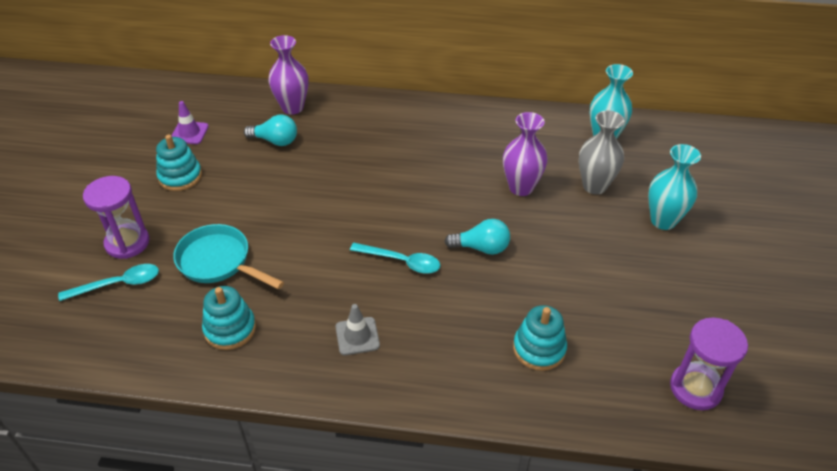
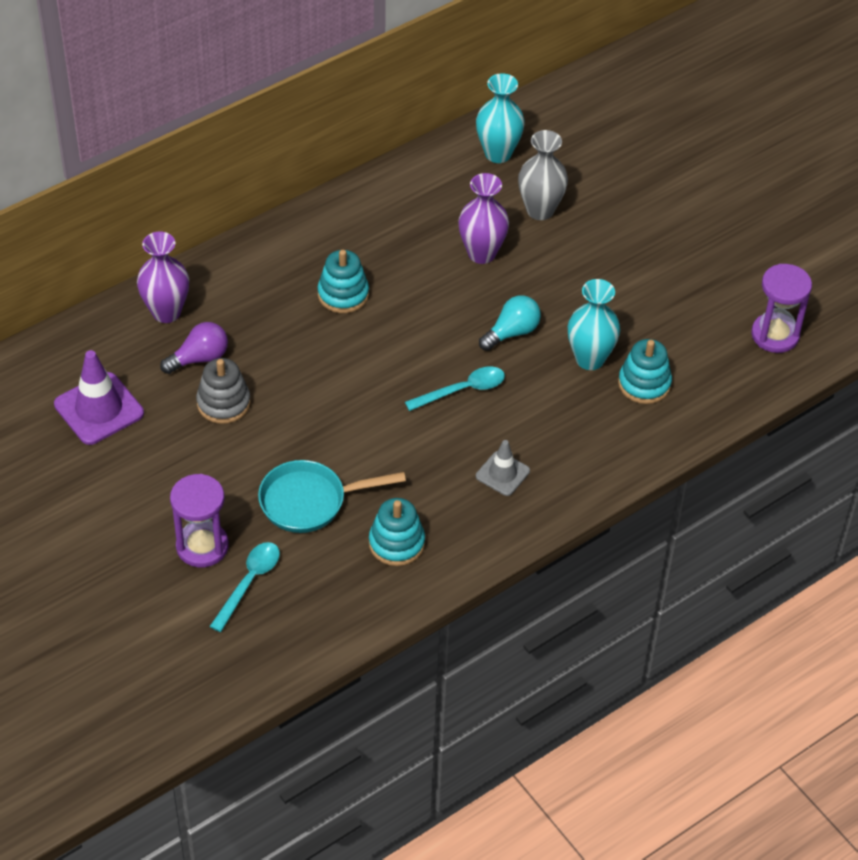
camera: 45 degrees left, 5 degrees up
(180, 176) = (157, 456): turquoise stacking toy -> turquoise stacking toy (343, 294)
(189, 133) = (99, 409): purple traffic cone -> purple traffic cone, size x1.68
(253, 172) = (223, 403): none -> grey stacking toy
(275, 141) = (199, 358): turquoise light bulb -> purple light bulb
(663, 221) = (626, 208): turquoise vase -> turquoise vase (590, 359)

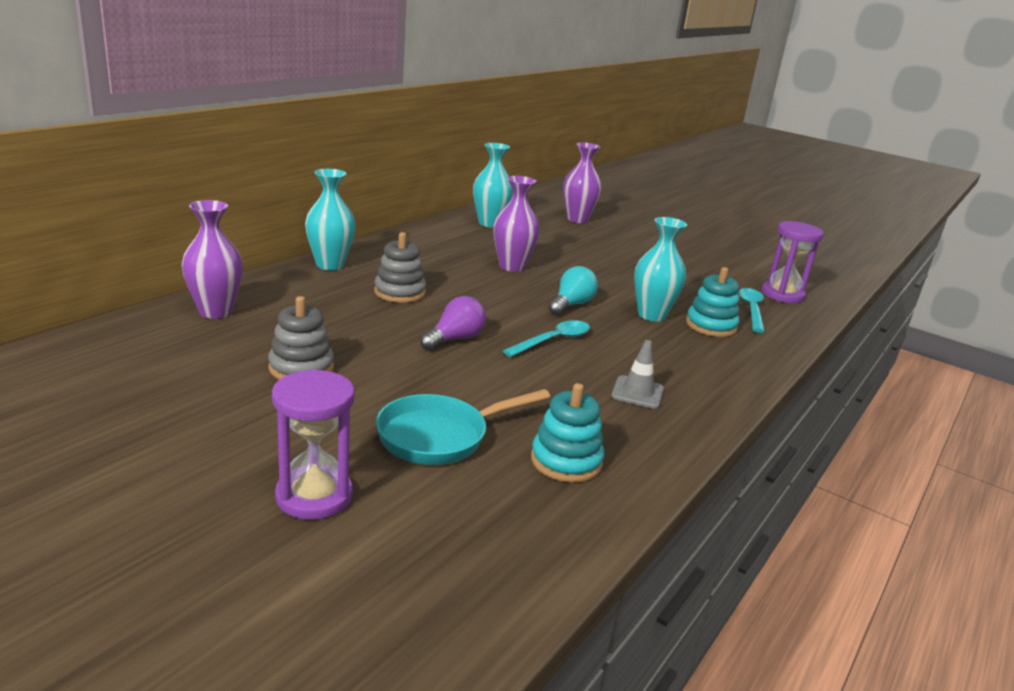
camera: 20 degrees left, 25 degrees down
(99, 409) = (141, 384): purple traffic cone -> none
(199, 358) = (262, 339): purple light bulb -> purple light bulb (454, 339)
(249, 582) = (396, 526): turquoise spoon -> turquoise spoon (751, 310)
(287, 237) = (330, 265): none -> turquoise vase
(343, 294) = (400, 292): turquoise stacking toy -> grey stacking toy
(540, 210) = (543, 246): grey vase -> none
(617, 147) = (577, 219): none -> purple vase

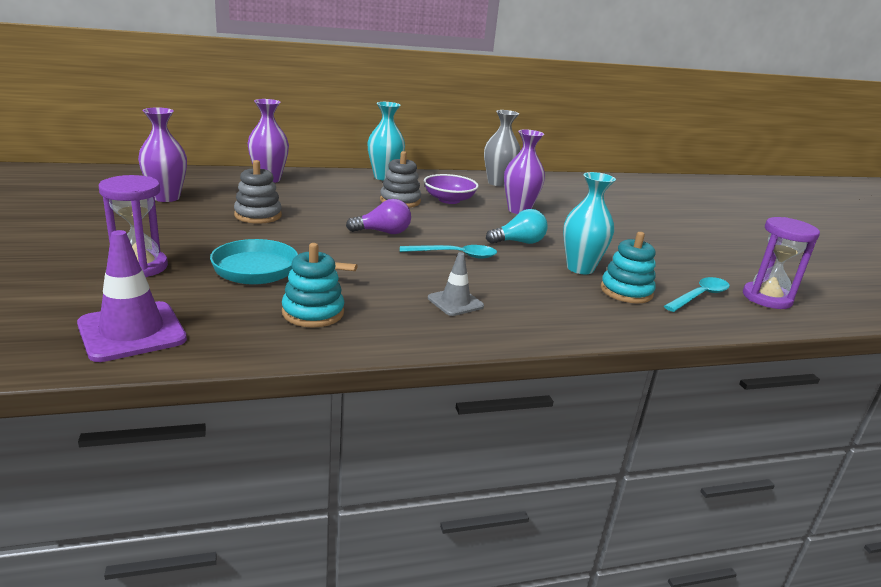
camera: 40 degrees right, 0 degrees up
(438, 275) = (449, 200): none -> purple bowl
(441, 238) = (497, 183): none -> grey vase
(468, 575) = (132, 332): none -> purple traffic cone
(489, 223) = (557, 185): turquoise vase -> none
(577, 219) = (648, 200): purple vase -> purple vase (166, 197)

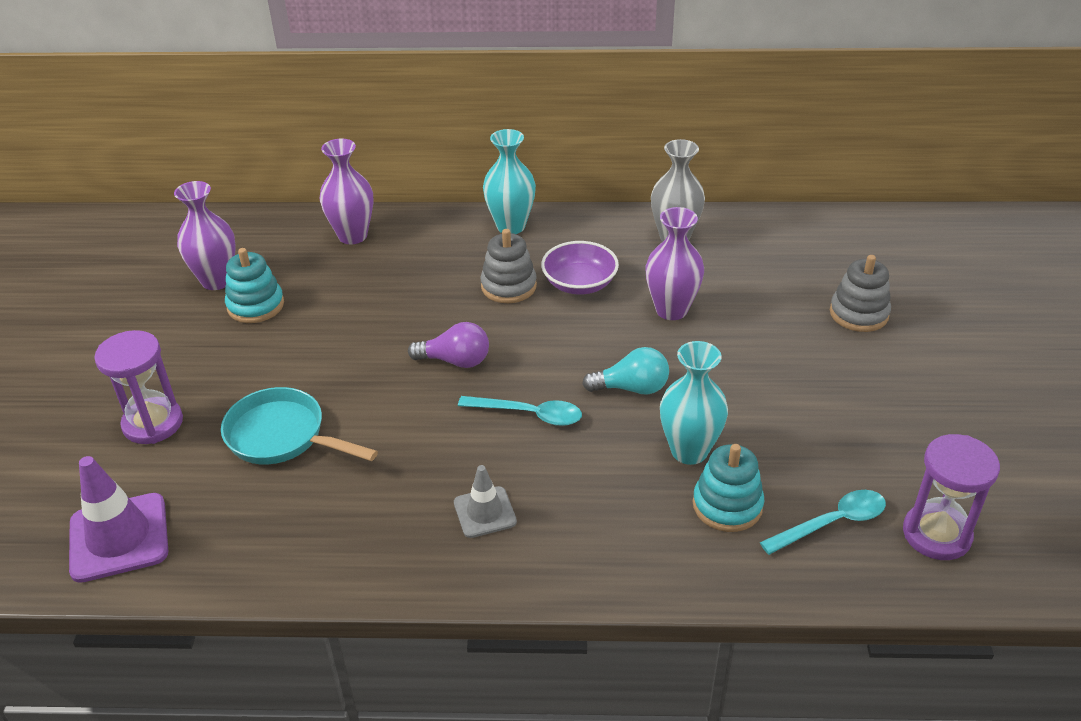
camera: 20 degrees right, 15 degrees up
(258, 215) = (312, 320): grey stacking toy -> grey stacking toy (858, 314)
(313, 312) = (311, 519): turquoise stacking toy -> turquoise stacking toy (255, 305)

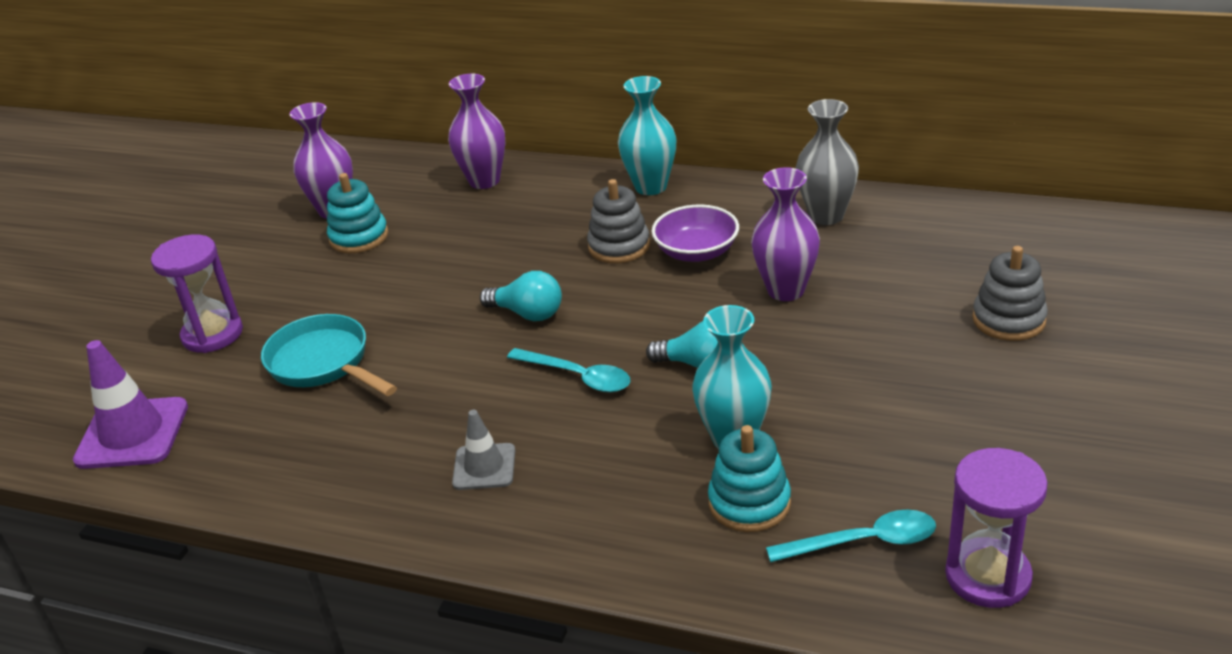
camera: 20 degrees right, 5 degrees down
(455, 361) = (527, 313): purple light bulb -> turquoise light bulb

